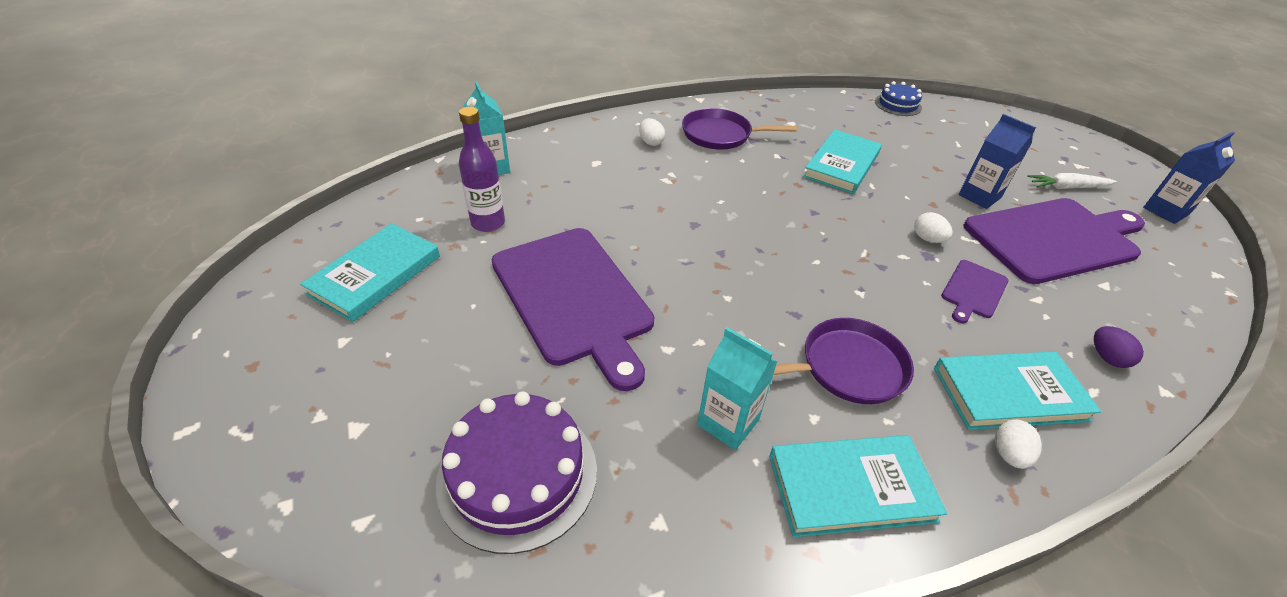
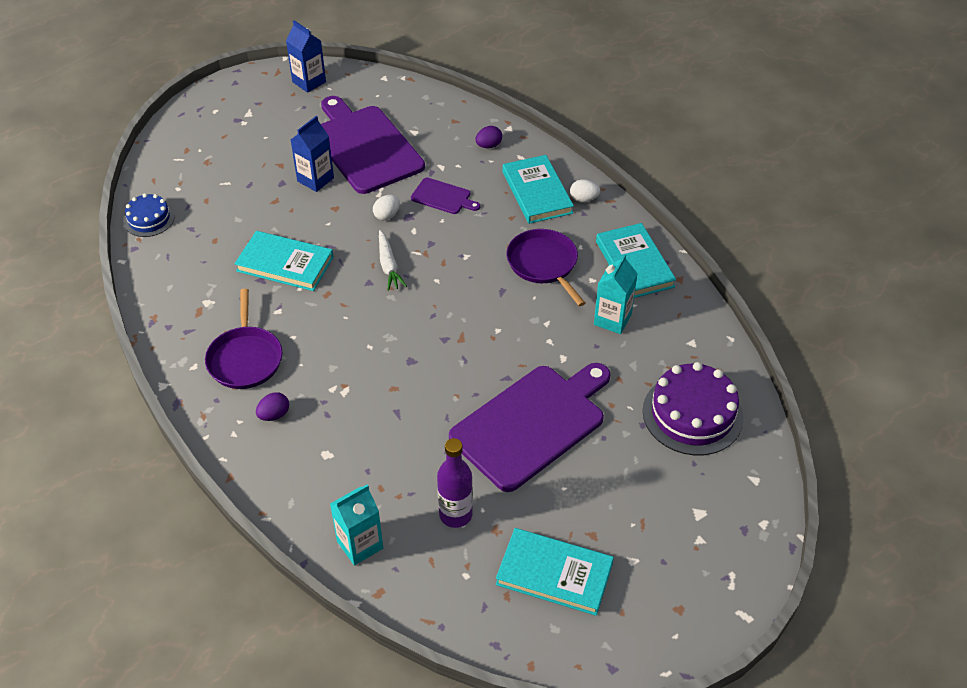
camera: 100 degrees left, 5 degrees up
(651, 142) = (274, 415): white egg -> purple egg
(1067, 187) = (287, 127): white carrot -> white carrot (388, 266)

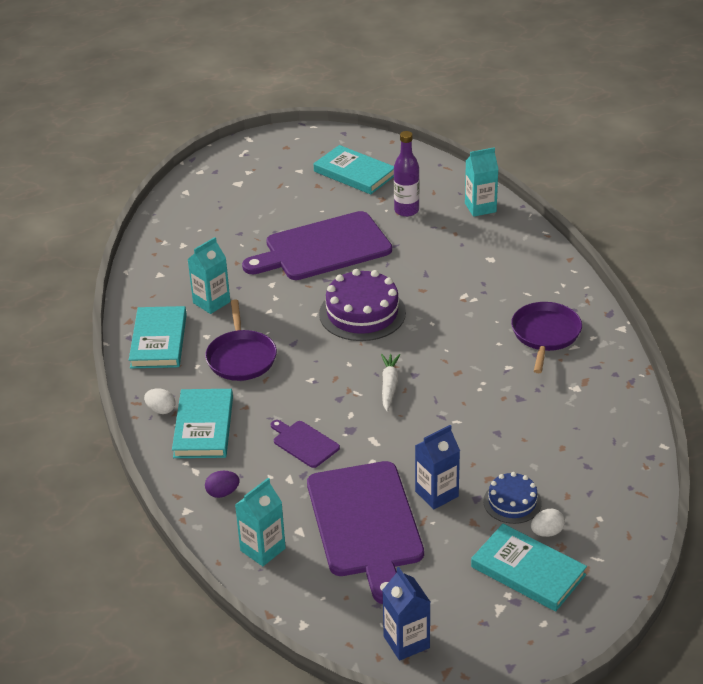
camera: 160 degrees left, 10 degrees down
(149, 219) = (634, 486): blue cake -> blue cake (512, 502)
(274, 415) = (527, 290): purple egg -> none
(285, 264) = (492, 408): turquoise book -> turquoise book (528, 571)
(387, 215) = (372, 436): white egg -> white egg (547, 532)
(435, 115) = (263, 549): none -> turquoise carton
(692, 414) = (198, 232): purple cake -> purple cake (362, 313)

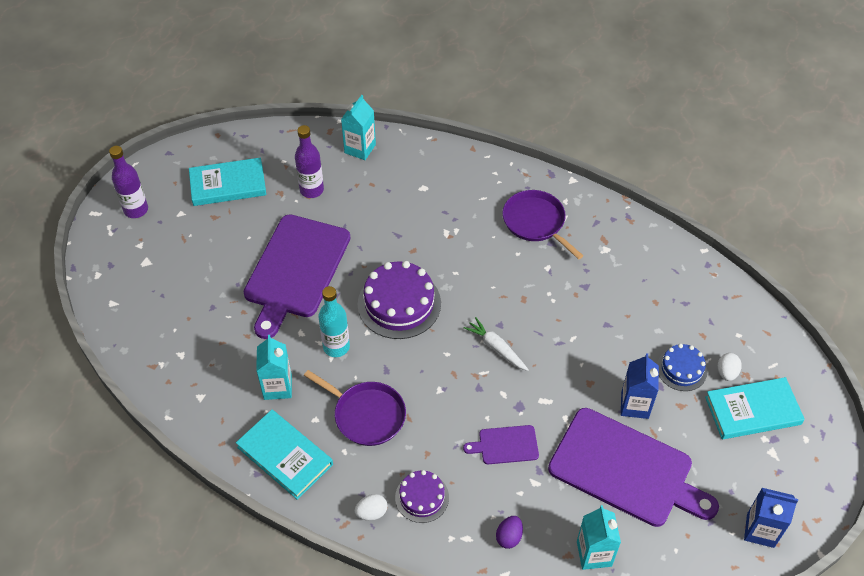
camera: 50 degrees left, 15 degrees up
(203, 427) = (422, 497): turquoise book -> purple cake
(275, 152) = (136, 210): none -> purple bottle
(281, 307) = (336, 347): none -> turquoise bottle

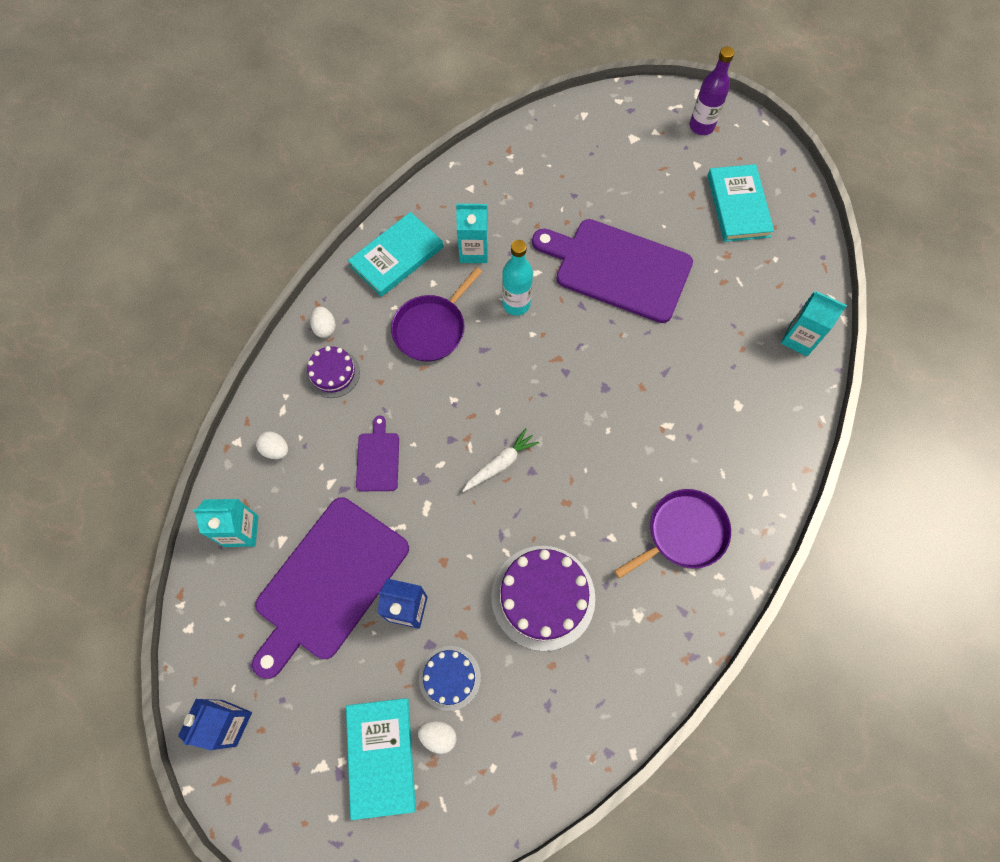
camera: 95 degrees right, 15 degrees up
(311, 190) = (732, 286): purple bottle -> none
(399, 303) = (567, 367): purple cake -> purple cake (543, 597)
(509, 537) = (276, 450): purple egg -> white egg

